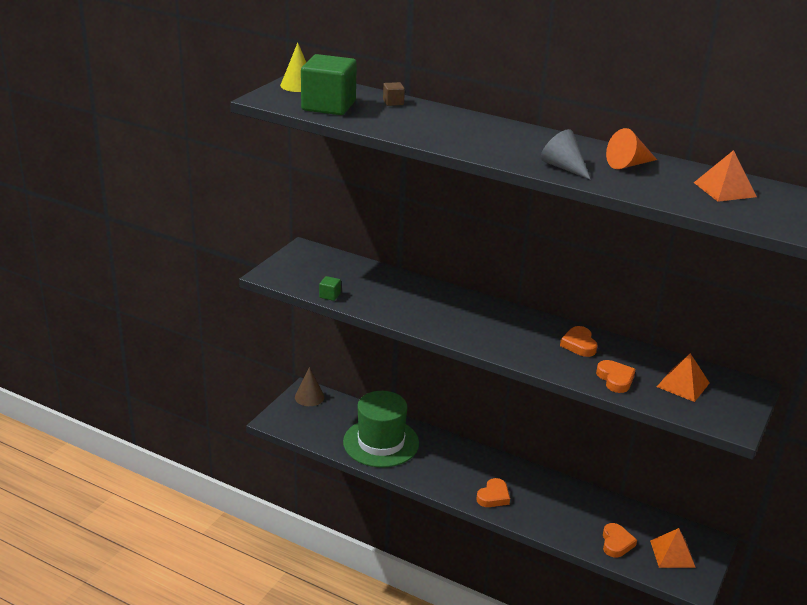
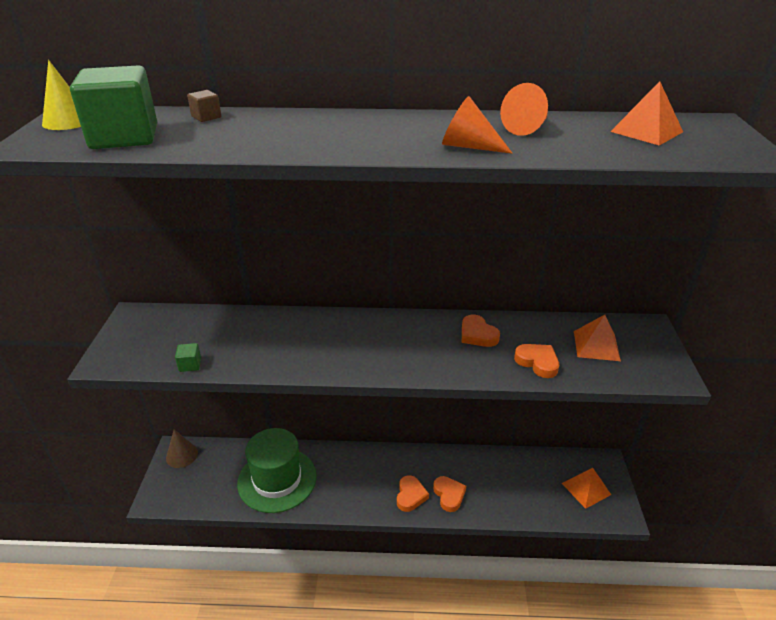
camera: 25 degrees left, 5 degrees up
(563, 167) = (468, 146): grey cone -> orange cone
(616, 543) = (538, 499): orange heart -> orange heart (449, 495)

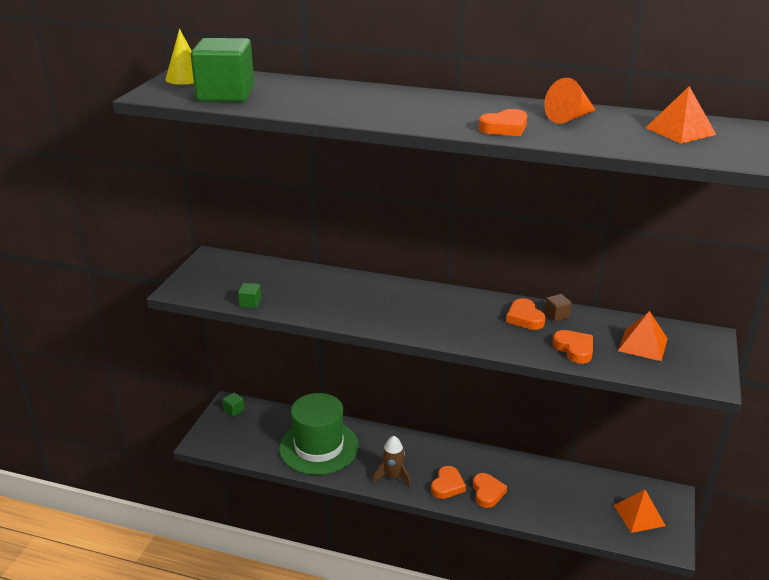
camera: 15 degrees right, 5 degrees down
(182, 455) = (234, 410): brown cone -> green cube
(206, 117) = (295, 84): brown cube -> brown cube (557, 315)
(357, 497) = (393, 476): none -> brown rocket
(468, 146) = (504, 128): orange cone -> orange heart

